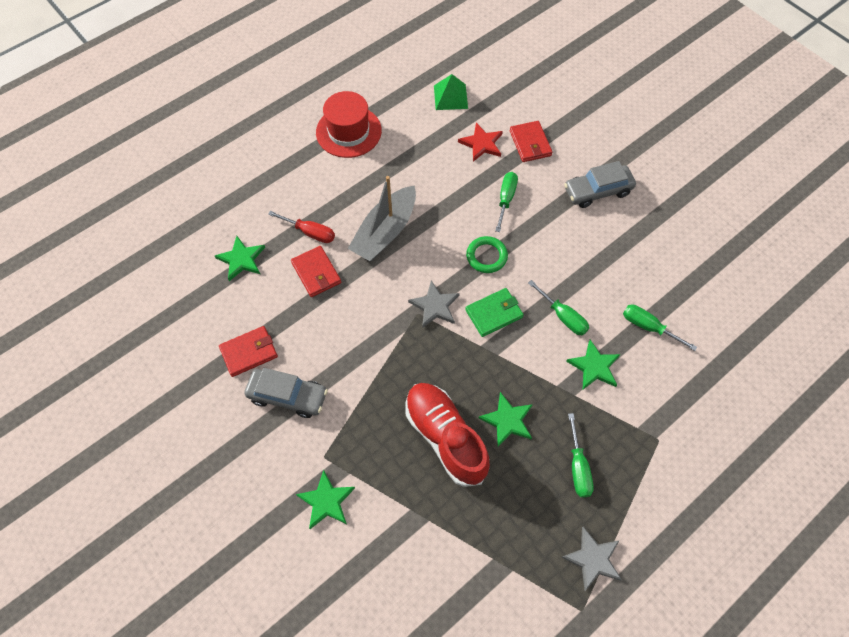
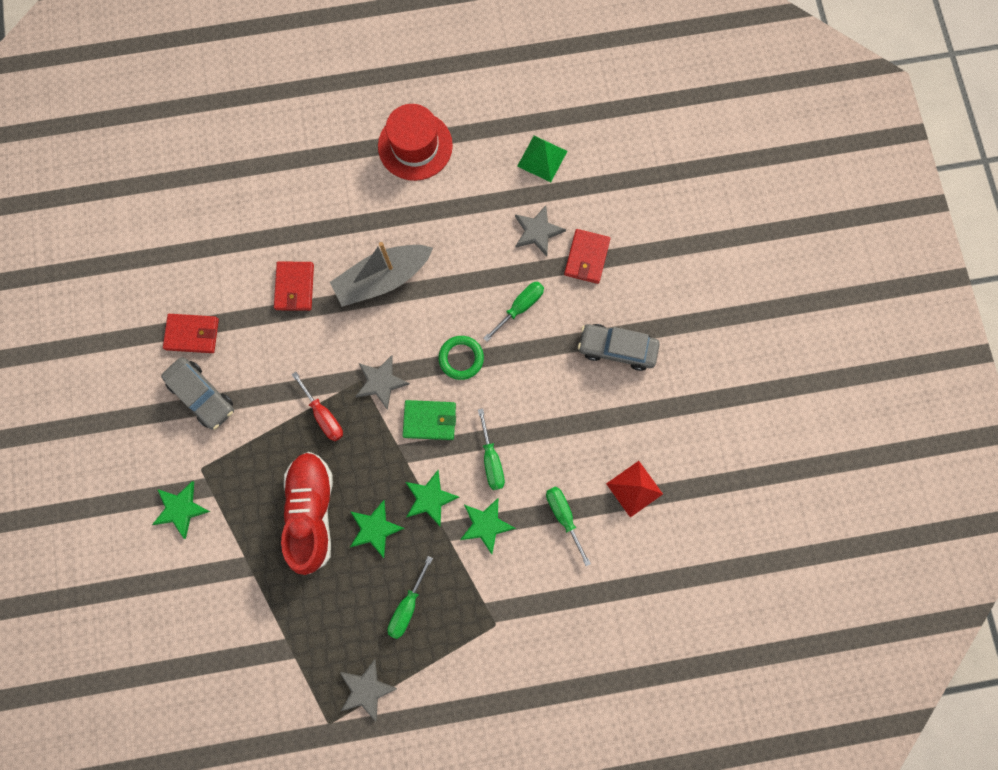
camera: 30 degrees right, 15 degrees up
(241, 259) = (236, 235): green star -> green star (430, 498)
(310, 232) = (313, 241): red screwdriver -> red screwdriver (323, 415)
(481, 144) = (537, 231): red star -> grey star
(684, 278) = (634, 488): none -> red pyramid

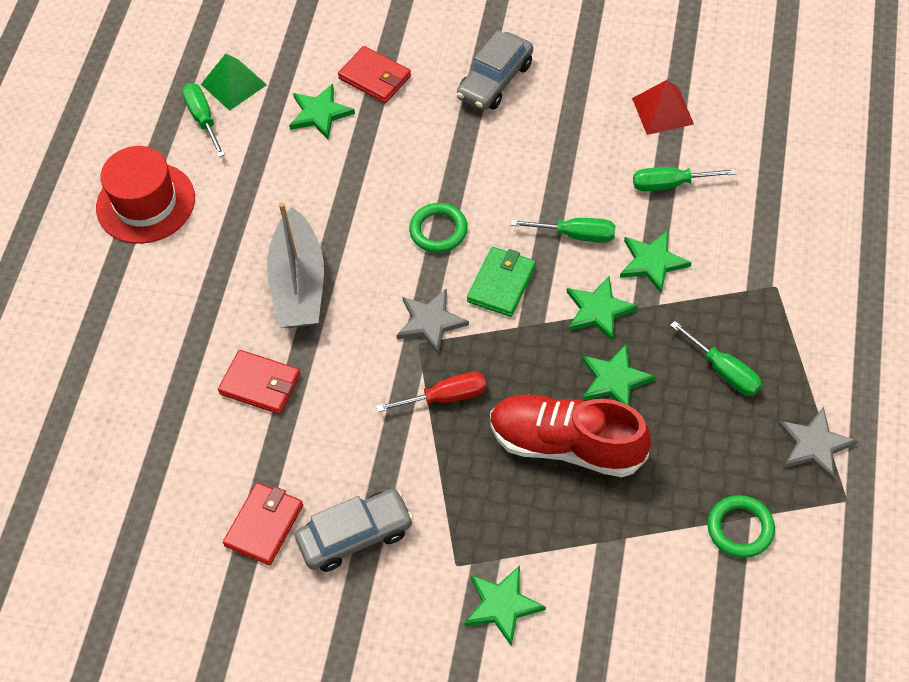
camera: 65 degrees left, 20 degrees down
(283, 653) = (740, 528): none -> green ring
(520, 307) = (403, 156): green screwdriver -> green screwdriver (203, 119)
(537, 231) = (320, 113): grey star -> green star

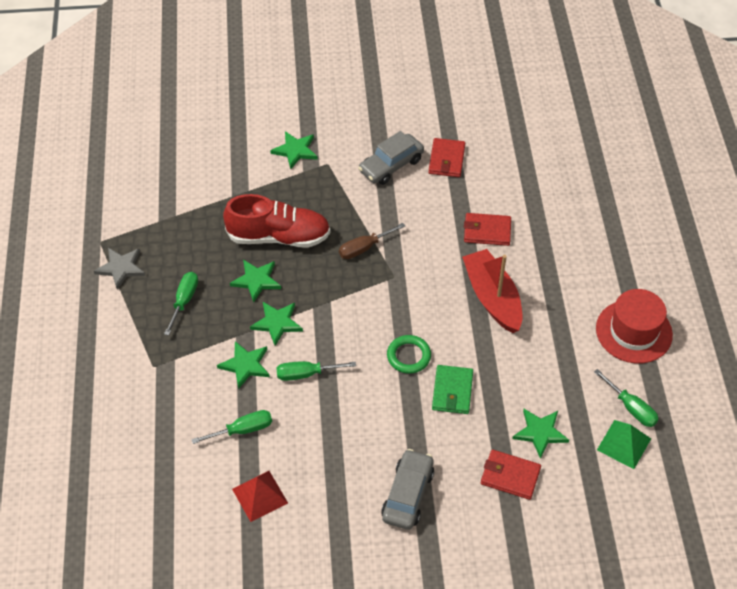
camera: 160 degrees right, 5 degrees down
(299, 284) = (492, 298): grey boat -> red boat
(430, 322) = (391, 291): grey star -> none
(446, 397) = (364, 248): red screwdriver -> brown screwdriver
(501, 284) = (350, 327): green wallet -> green wallet (452, 391)
(724, 371) = (184, 301): green screwdriver -> green screwdriver turned 75 degrees clockwise
(740, 528) = (164, 214): green ring -> none

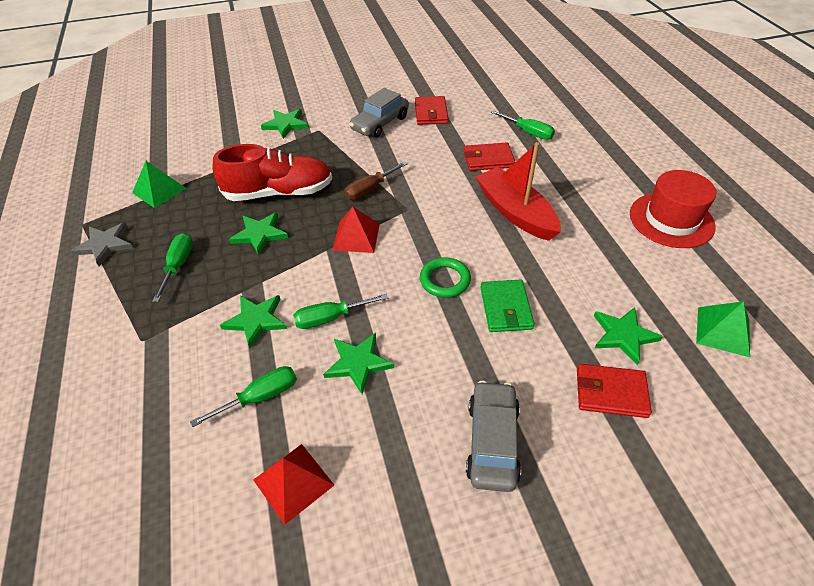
camera: 10 degrees left, 5 degrees down
(168, 214) = (159, 190): none -> green pyramid
(277, 323) = (288, 271): green star -> green star (358, 363)
(341, 298) = (356, 237): none -> red pyramid
(631, 408) = (709, 292): green screwdriver -> green screwdriver (528, 132)

